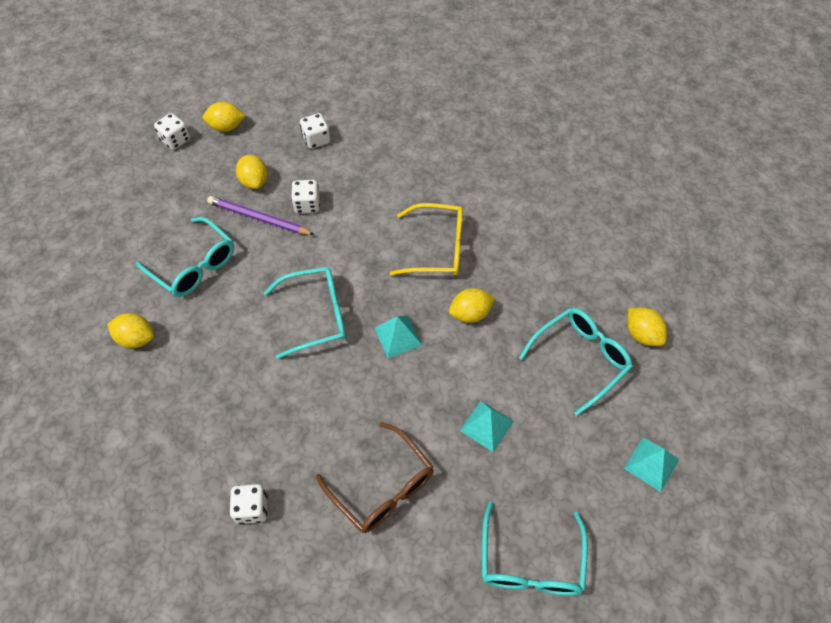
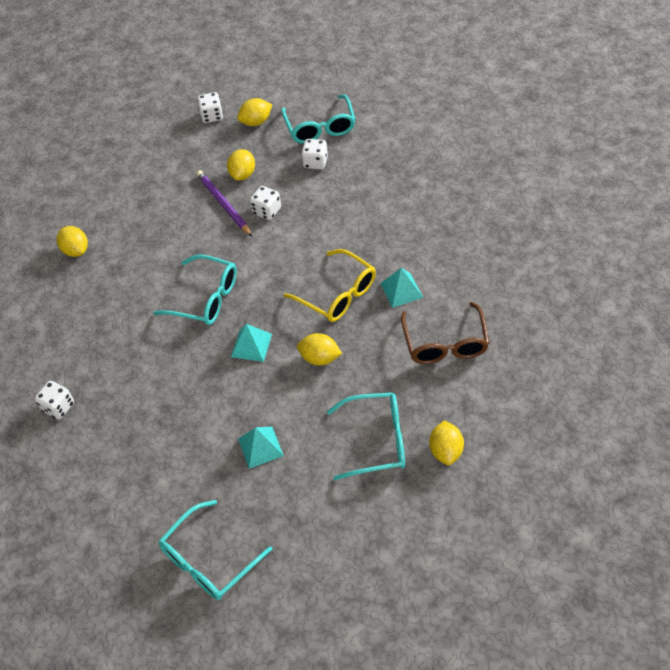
camera: 40 degrees right, 5 degrees down
(194, 266) = (152, 218): turquoise glasses -> turquoise glasses (320, 127)
(226, 127) = (256, 122): yellow lemon -> yellow lemon turned 60 degrees counterclockwise
(383, 487) = (152, 445): brown glasses -> brown glasses (445, 343)
(651, 464) = (362, 551): turquoise pyramid -> turquoise pyramid (401, 290)

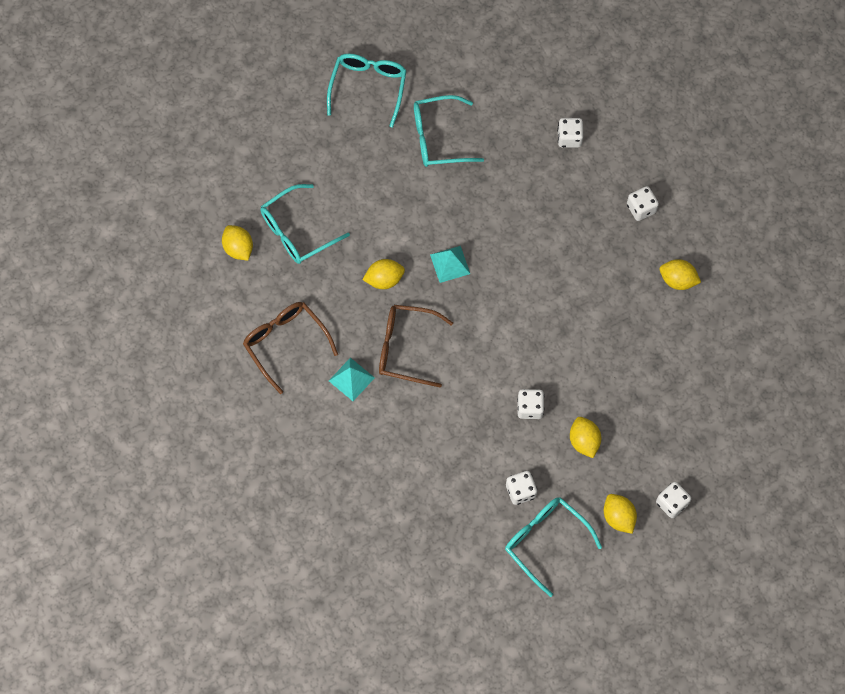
camera: 145 degrees right, 15 degrees up
(53, 317) = (641, 208): none -> white dice
(206, 298) = (520, 289): turquoise glasses -> turquoise glasses (438, 138)
(223, 204) = (577, 396): purple pencil -> none
(256, 122) = (618, 517): yellow lemon -> yellow lemon turned 60 degrees counterclockwise
(260, 447) = (385, 183): turquoise pyramid -> none
(338, 294) = (405, 348): yellow glasses -> brown glasses

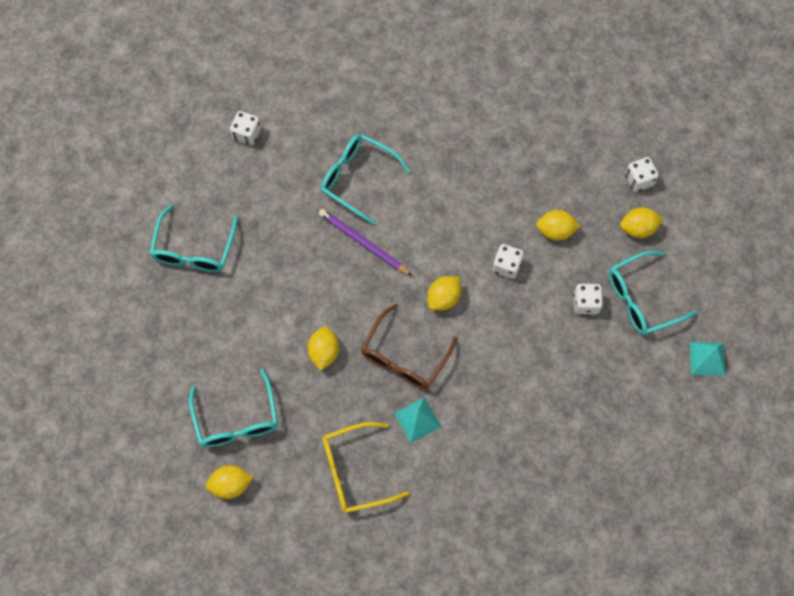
camera: 70 degrees left, 0 degrees up
(285, 343) = (354, 472): brown glasses -> yellow glasses
(368, 87) = (108, 296): turquoise glasses -> turquoise glasses (357, 178)
(450, 264) = (332, 285): turquoise pyramid -> turquoise pyramid (707, 358)
(502, 275) = (363, 243): none -> purple pencil
(641, 208) = (345, 100): white dice -> none
(677, 280) = (428, 96): yellow lemon -> yellow lemon (443, 298)

